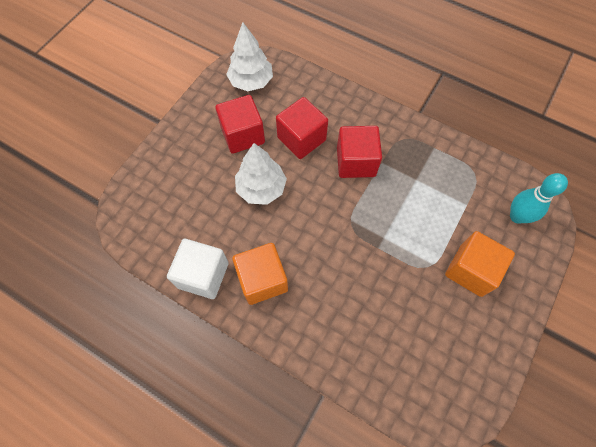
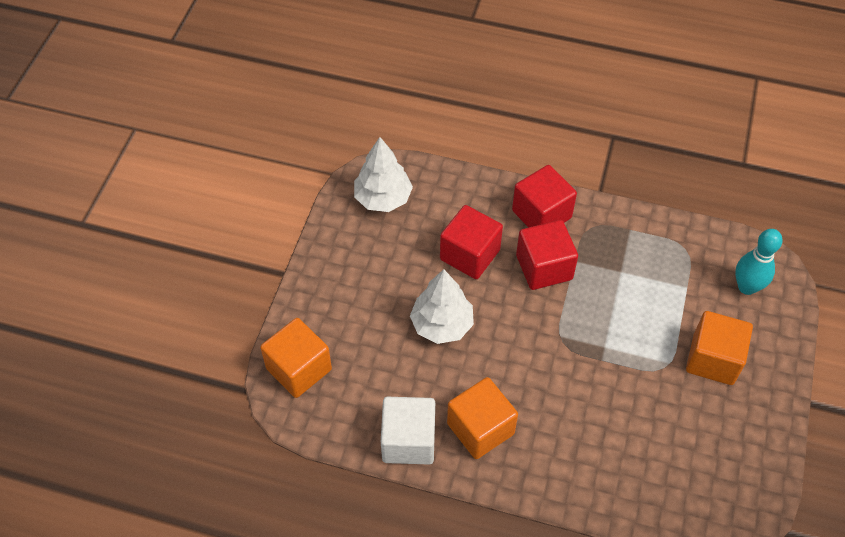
camera: 15 degrees left, 10 degrees down
(142, 197) = (299, 369): none -> orange cube
(243, 135) = (396, 266): red cube -> red cube (541, 214)

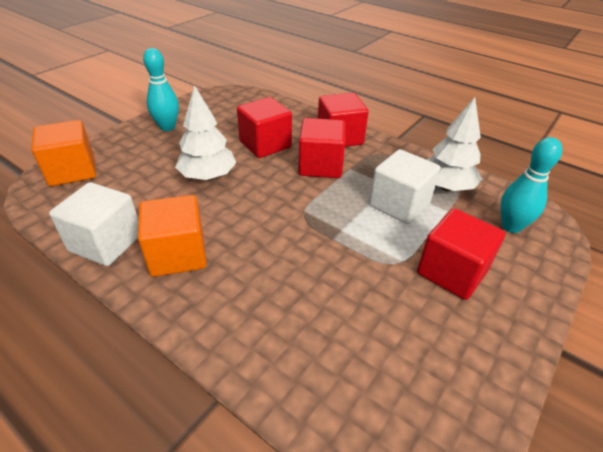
camera: 20 degrees right, 15 degrees down
(344, 264) = (167, 127): none -> turquoise bowling pin
(383, 198) = (226, 104): white tree -> white tree (446, 187)
(641, 295) = (399, 204): none -> white cube
(713, 359) = (452, 272): orange cube -> red cube

